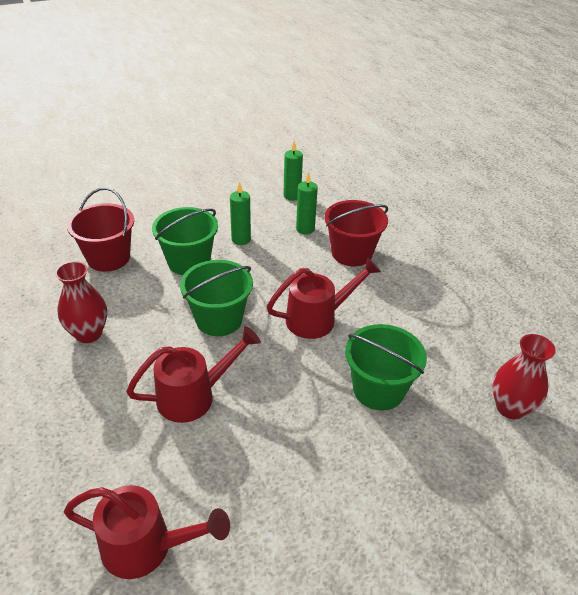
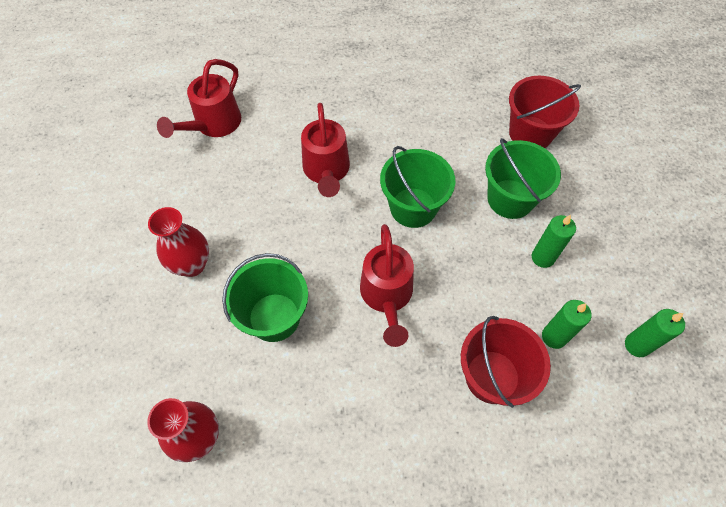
camera: 110 degrees right, 20 degrees up
(88, 334) = (424, 110): red vase -> red vase (192, 265)

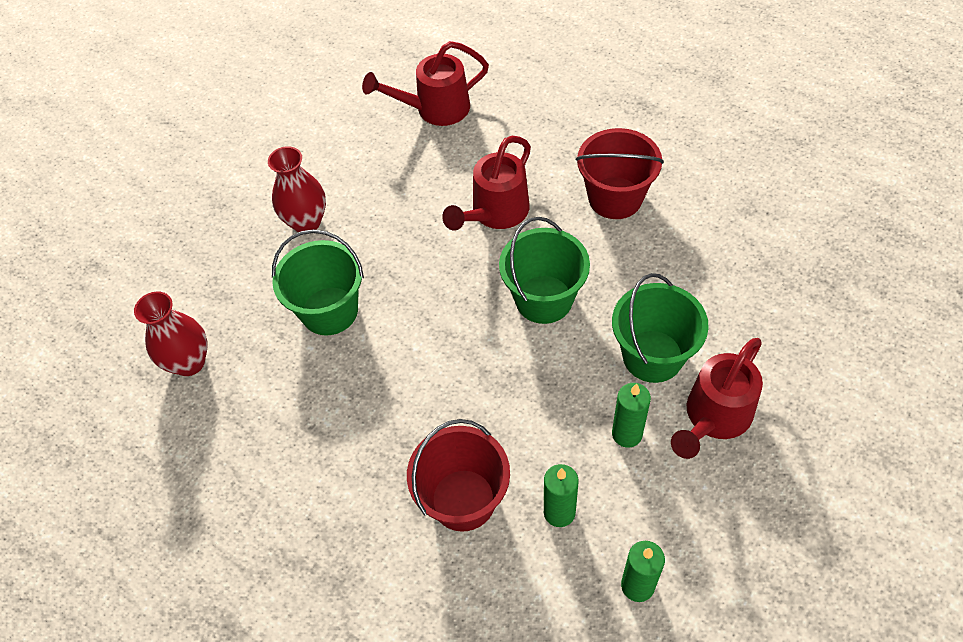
camera: 45 degrees right, 5 degrees down
(387, 296) = (439, 361): red watering can -> red watering can (714, 417)
(530, 133) = (747, 306): red bucket -> red bucket (615, 198)

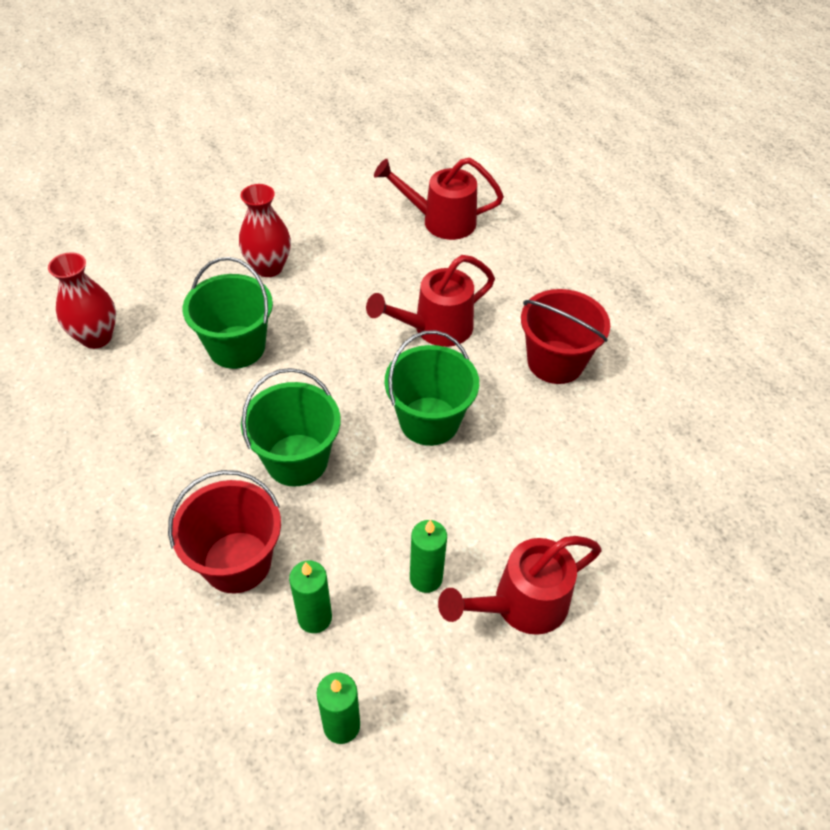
camera: 20 degrees right, 5 degrees down
(652, 356) = (498, 519): green bucket -> green bucket (297, 460)

